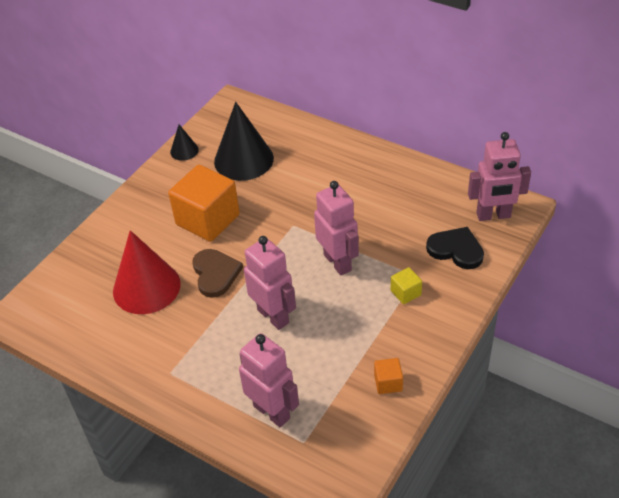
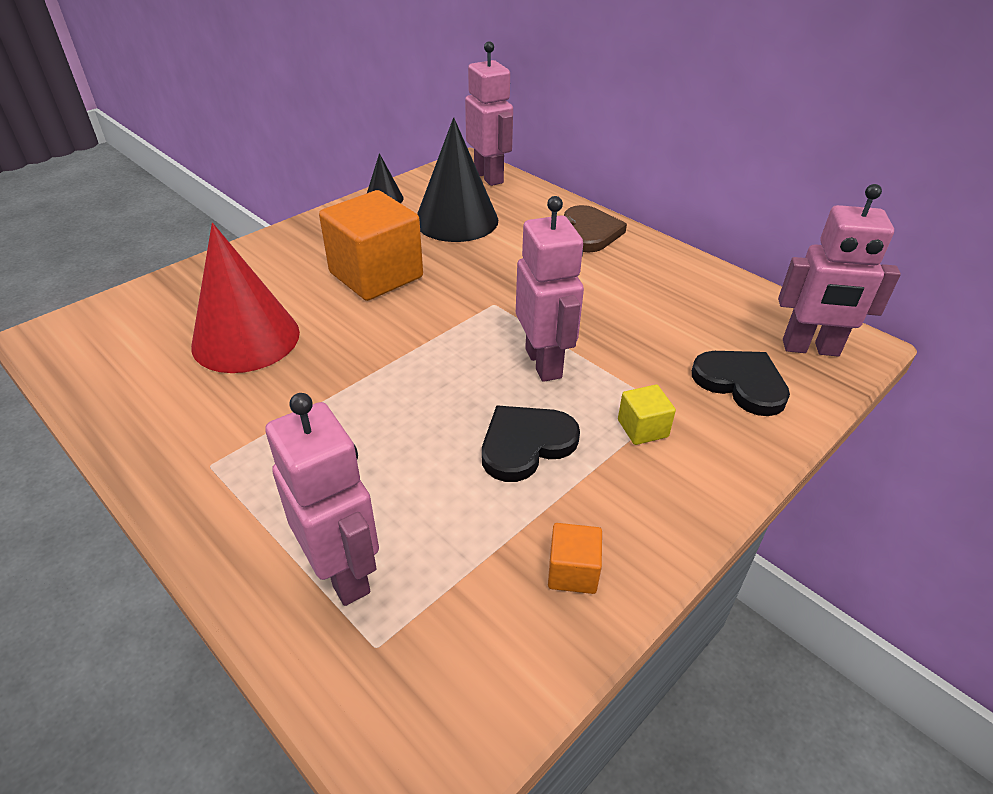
camera: 10 degrees right, 5 degrees down
(215, 274) = (353, 342): brown heart -> brown heart (590, 232)
(273, 316) = (414, 417): pink robot -> pink robot (489, 177)
(343, 318) = (526, 444): none -> black heart

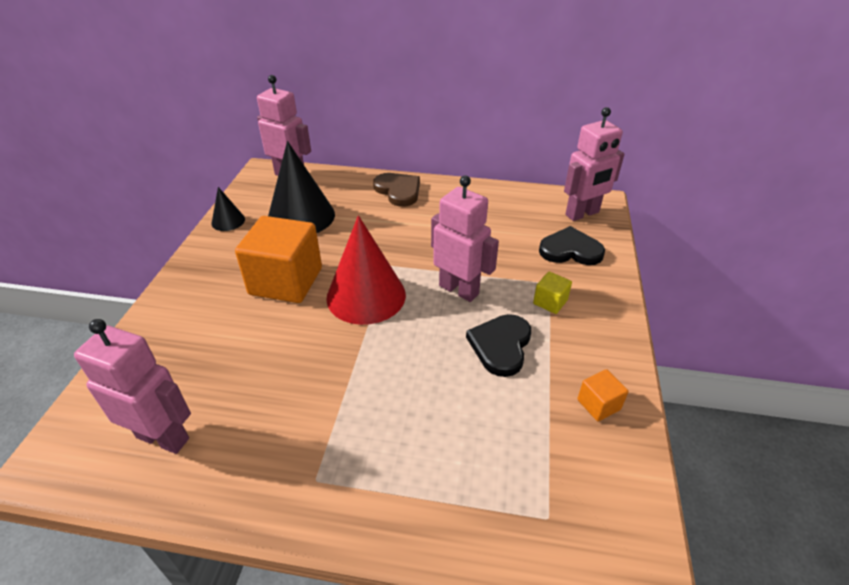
camera: 35 degrees left, 0 degrees up
(246, 339) = (237, 375): red cone -> red cone (366, 296)
(343, 572) = (483, 489): pink robot -> pink robot (163, 437)

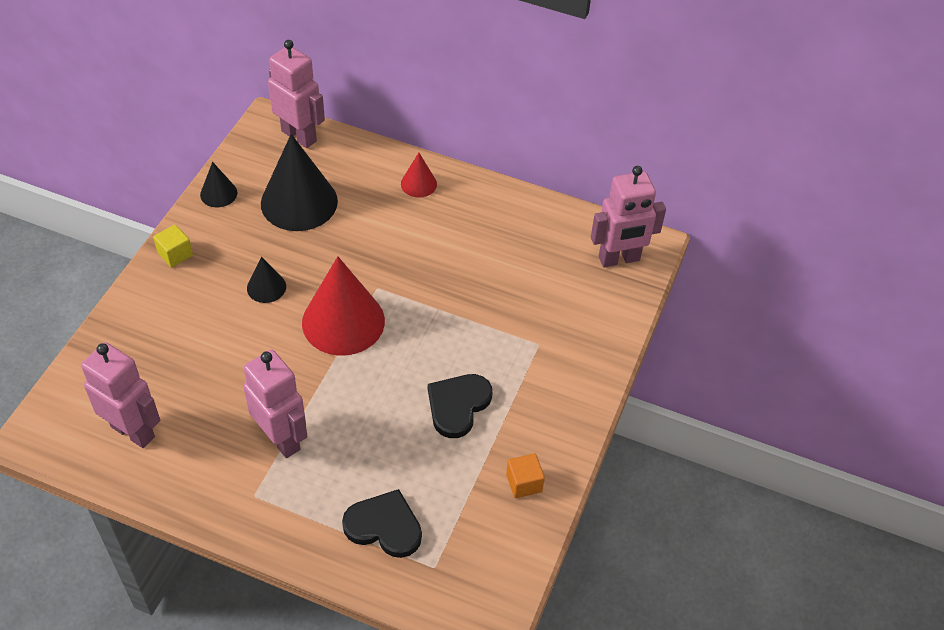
camera: 10 degrees right, 10 degrees up
(286, 281) = (266, 287): orange cube -> black cone
(398, 191) = (418, 184): brown heart -> red cone
(459, 290) = (440, 333): pink robot -> pink robot (281, 438)
(550, 302) = (528, 367): yellow cube -> yellow cube (175, 254)
(570, 250) = (581, 307): black heart -> black heart (384, 526)

